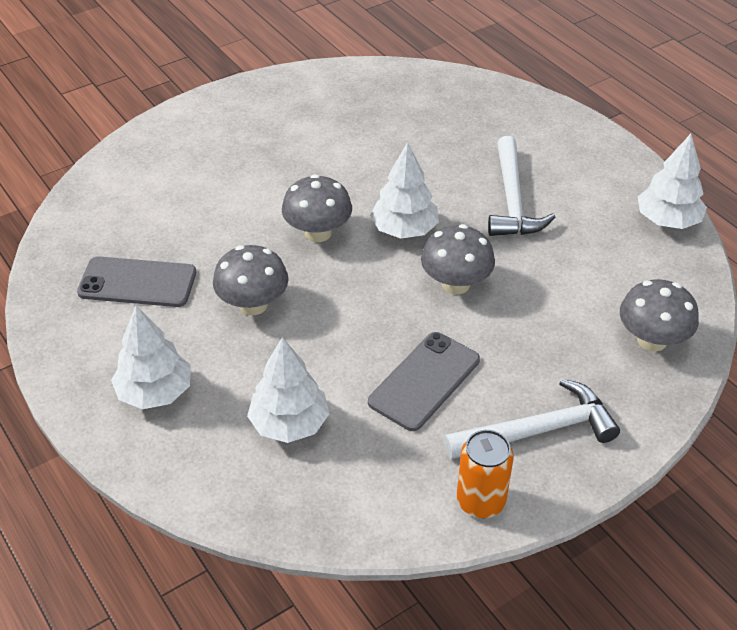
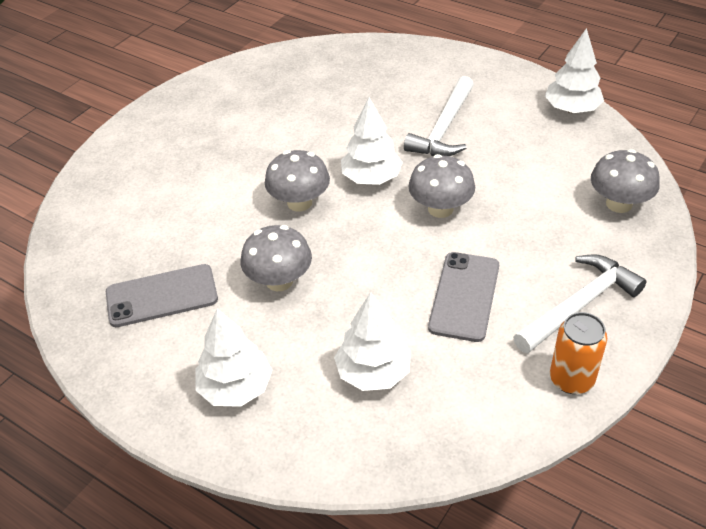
camera: 20 degrees left, 0 degrees up
(512, 200) = (444, 128): white hammer -> white hammer turned 45 degrees clockwise

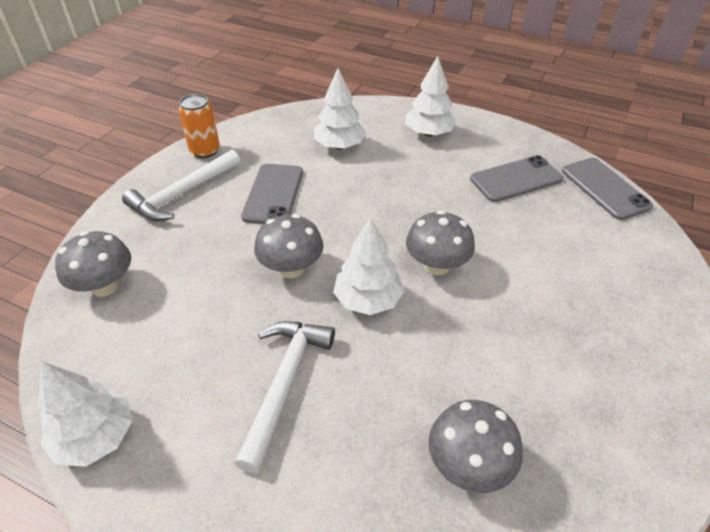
camera: 170 degrees right, 0 degrees up
(68, 275) = (604, 188): none -> grey phone
(279, 281) = (427, 195): grey mushroom -> grey mushroom (468, 465)

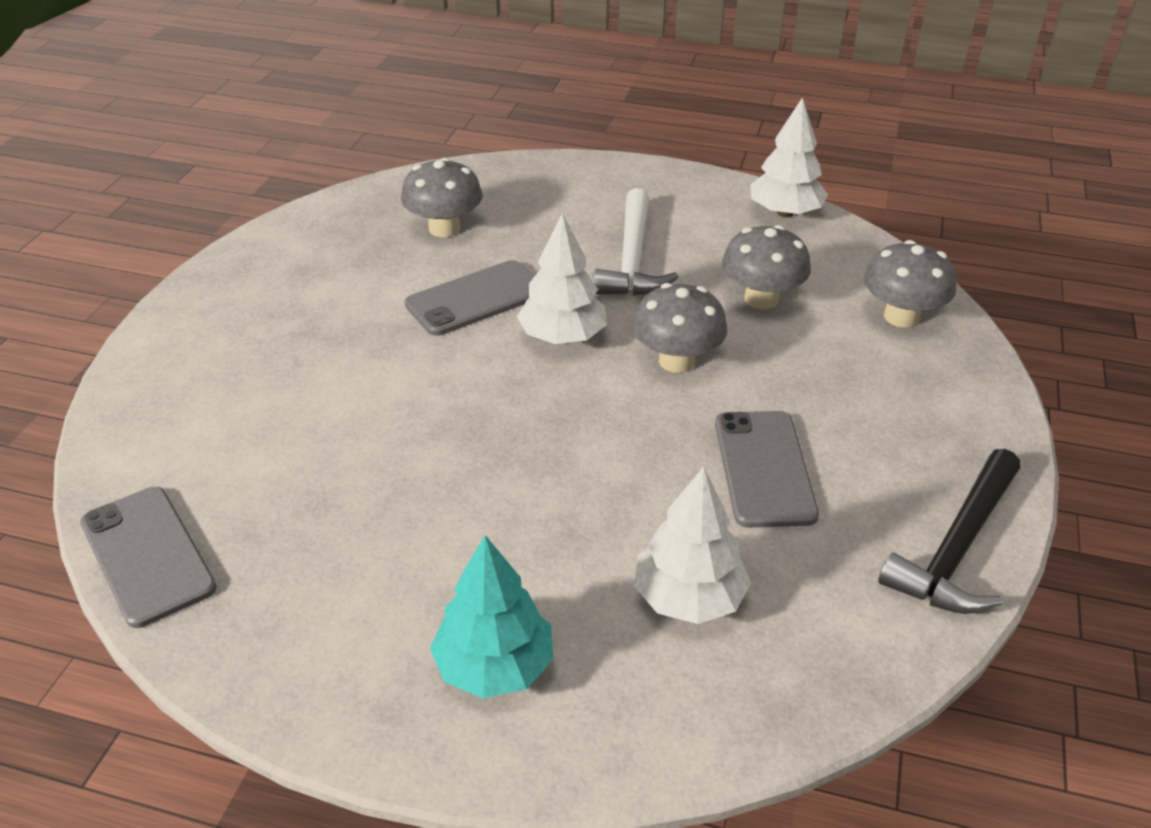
camera: 170 degrees right, 5 degrees down
(182, 194) = (918, 450): white hammer -> none
(205, 151) = (956, 548): orange can -> black hammer
(429, 133) = (494, 666): white tree -> turquoise tree
(436, 265) = (474, 386): grey mushroom -> grey mushroom (761, 299)
(516, 179) = (317, 555): grey phone -> grey phone (476, 298)

